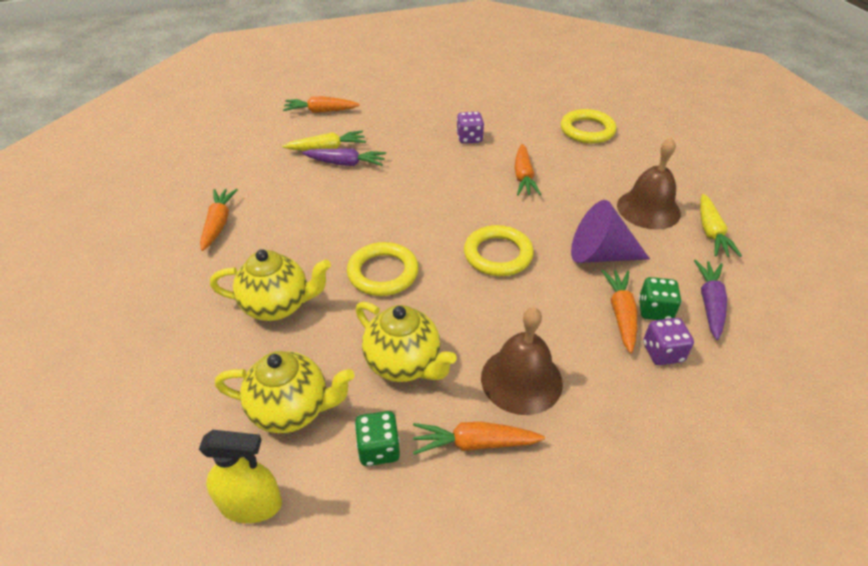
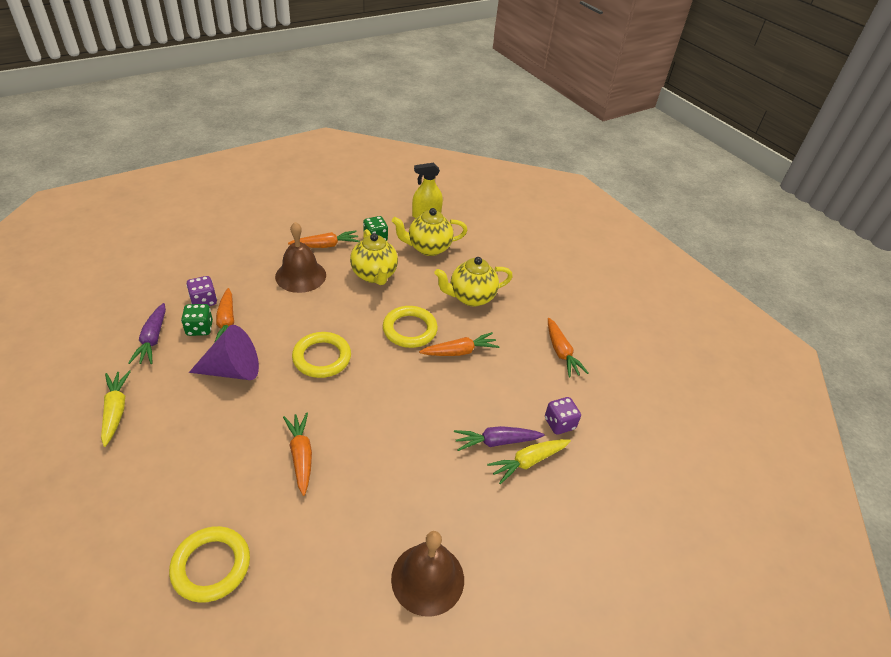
camera: 160 degrees right, 0 degrees up
(321, 111) = (577, 534): orange carrot -> orange carrot (459, 351)
(404, 364) = (374, 275): yellow teapot -> yellow teapot turned 135 degrees counterclockwise
(469, 138) = (371, 514): purple dice -> purple dice (559, 423)
(648, 209) = (170, 431): brown bell -> brown bell (427, 578)

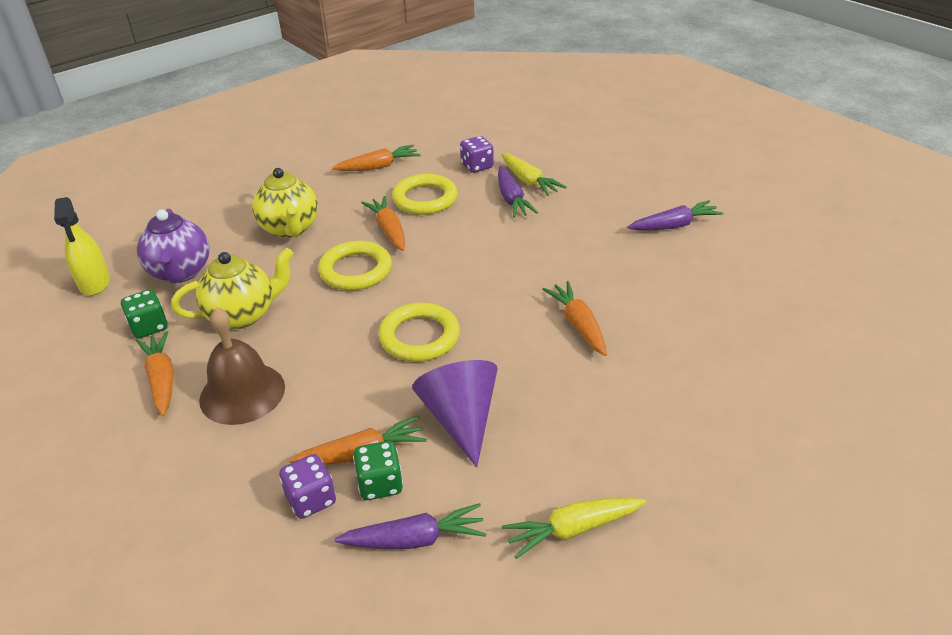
camera: 90 degrees left, 5 degrees down
(211, 566) = (739, 360): yellow ring -> yellow ring (425, 199)
(301, 456) = (578, 324): orange carrot -> orange carrot turned 90 degrees clockwise
(427, 578) = (674, 225): brown bell -> purple carrot
(428, 248) = (181, 272): yellow teapot -> purple teapot

